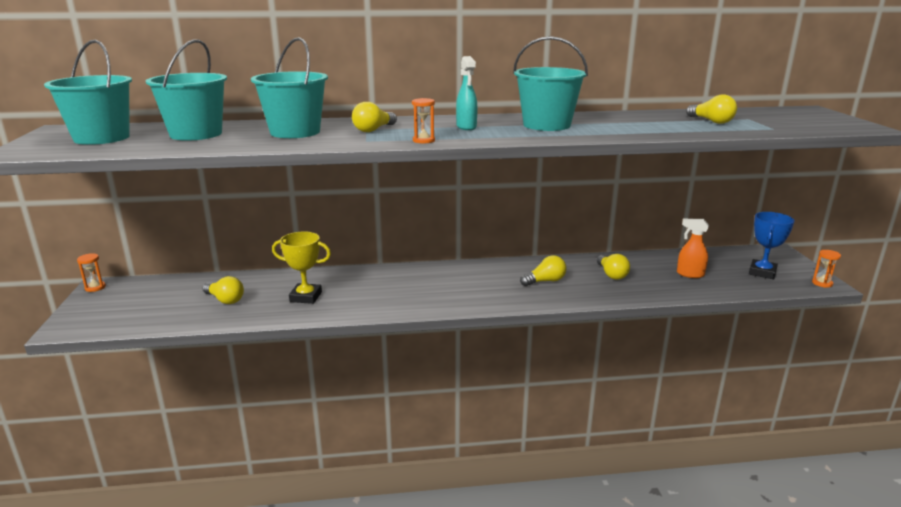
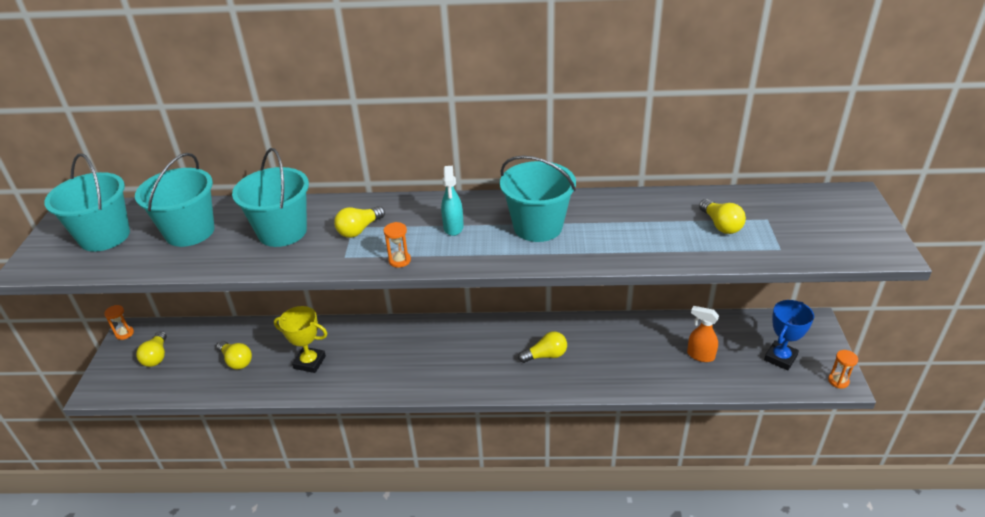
camera: 10 degrees right, 15 degrees up
(611, 274) = (617, 349): yellow light bulb -> yellow light bulb (156, 356)

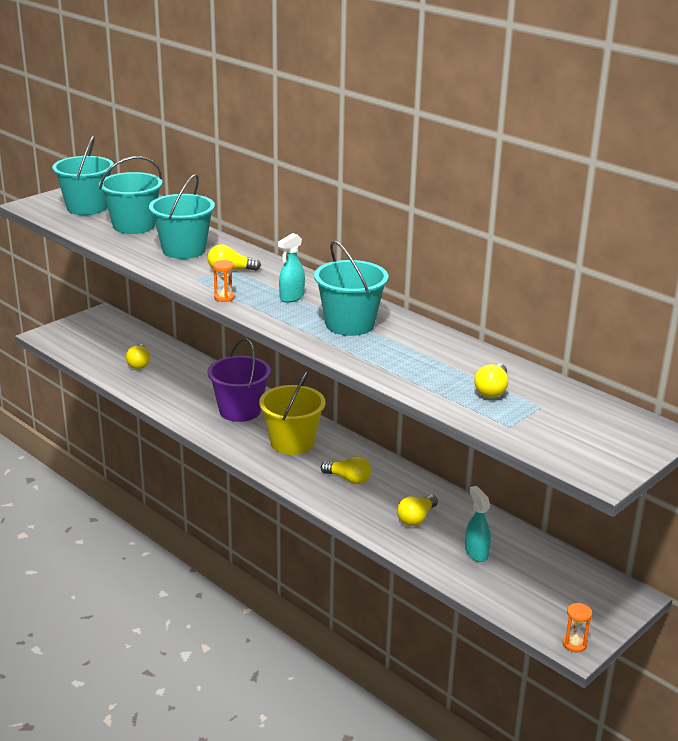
camera: 40 degrees right, 10 degrees down
(124, 333) = (98, 313): orange hourglass -> none
(156, 356) = (98, 335): yellow light bulb -> yellow light bulb (416, 518)
(309, 362) = (181, 390): yellow trophy -> none
(385, 350) = (240, 410): none -> purple bucket
(464, 352) = (292, 442): none -> yellow bucket
(700, 355) = (476, 553): orange spray bottle -> turquoise spray bottle
(780, 358) = (548, 598): blue trophy -> none

